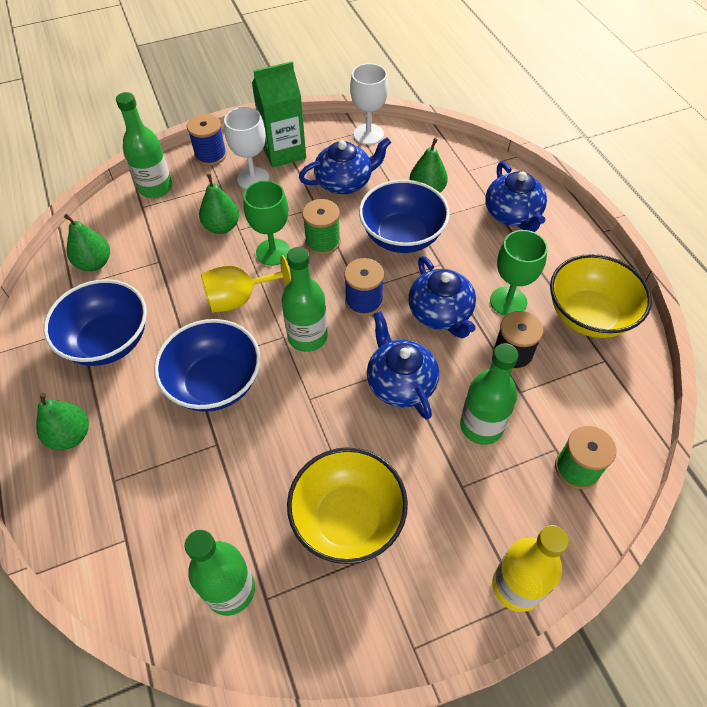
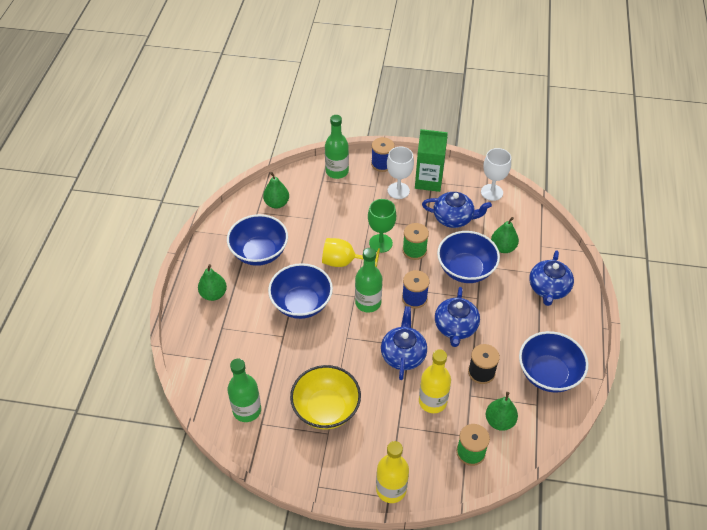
camera: 30 degrees right, 5 degrees down
(222, 226) = (360, 213): green pear -> green pear (499, 421)
(481, 426) = (432, 401): green bottle -> yellow bottle
(508, 301) = (503, 341): green goblet -> none
(588, 315) = (548, 374): yellow bowl -> blue bowl

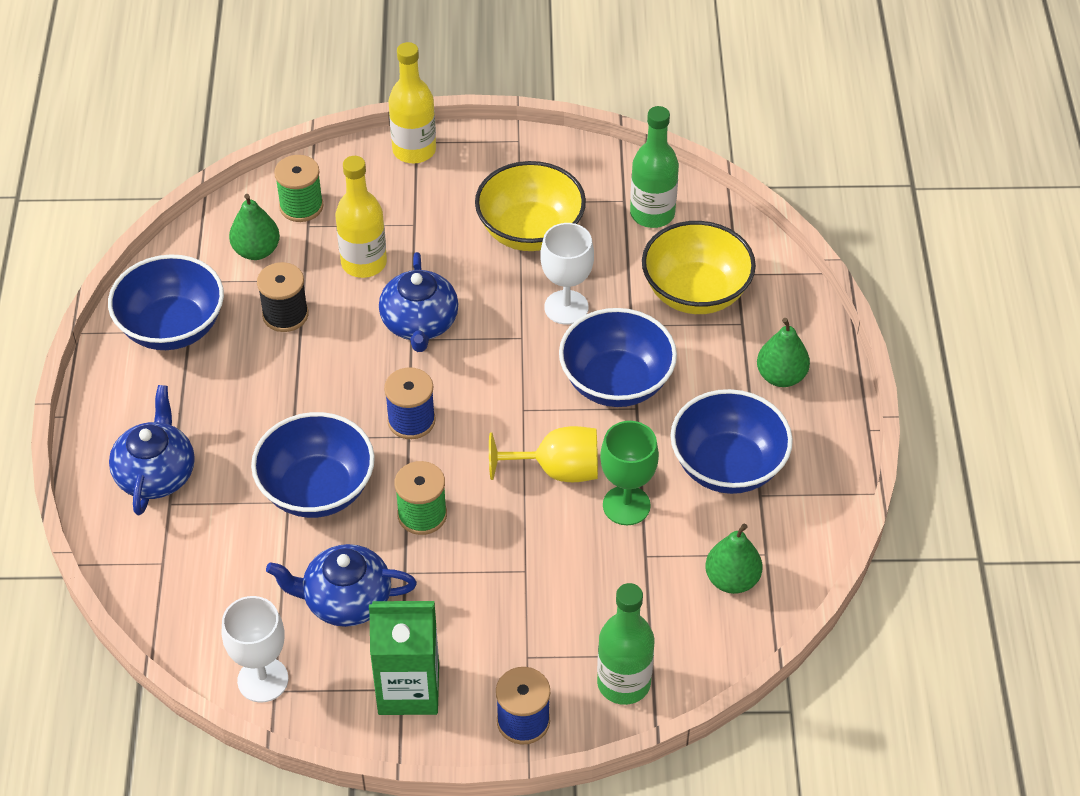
camera: 170 degrees right, 0 degrees up
(240, 351) = (695, 292): none -> yellow bowl
(368, 303) = (495, 400): green bottle -> none
(380, 243) = (492, 520): green goblet -> green goblet (626, 505)
(398, 190) = (474, 652): white goblet -> white goblet (566, 307)
(455, 327) = (332, 380): blue teapot -> none
(503, 248) = (241, 547): green pear -> none

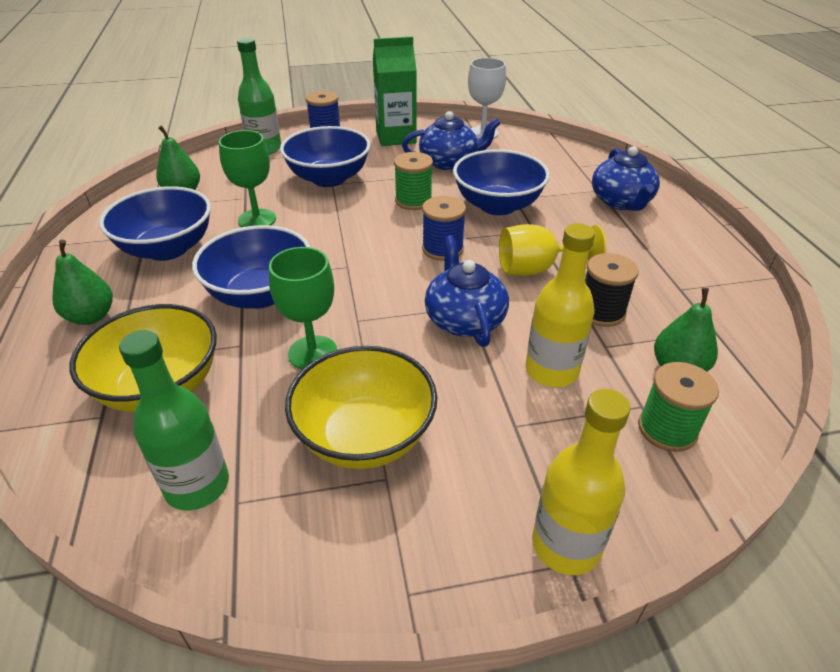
camera: 170 degrees right, 10 degrees down
(172, 327) = (698, 289): blue bowl -> blue bowl (329, 178)
(557, 470) = (313, 232): yellow goblet -> yellow goblet (536, 269)
(566, 307) = (312, 353): white goblet -> green goblet

